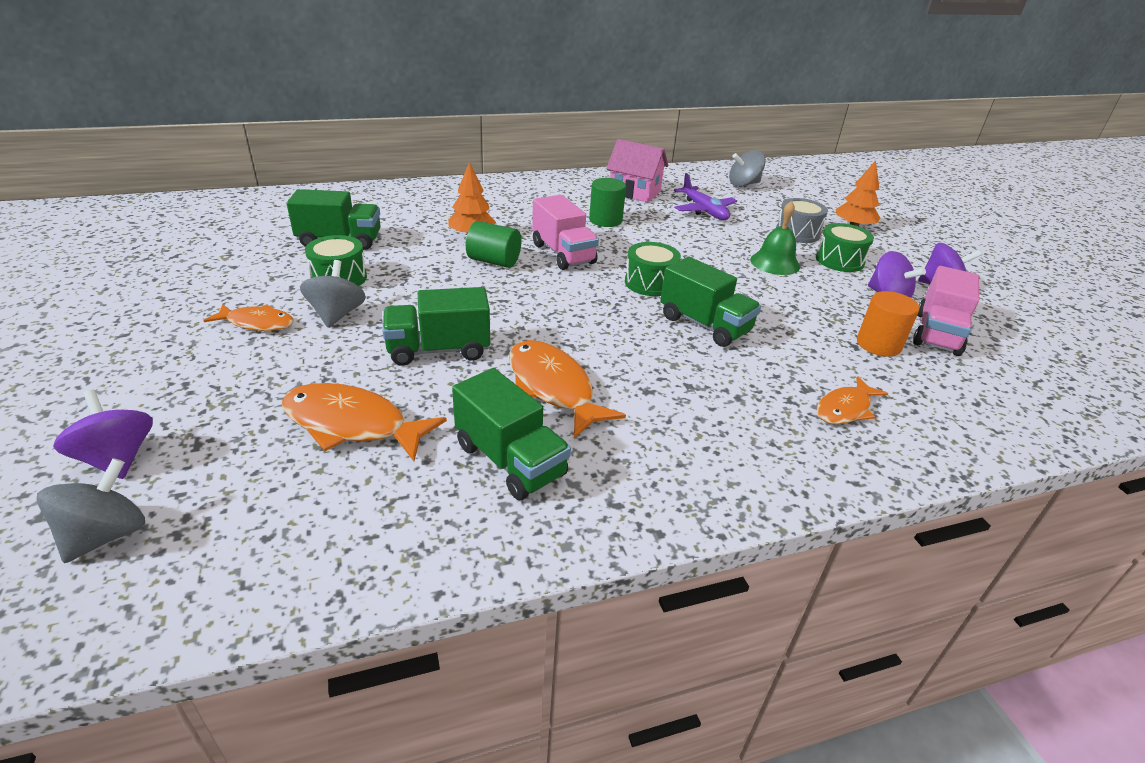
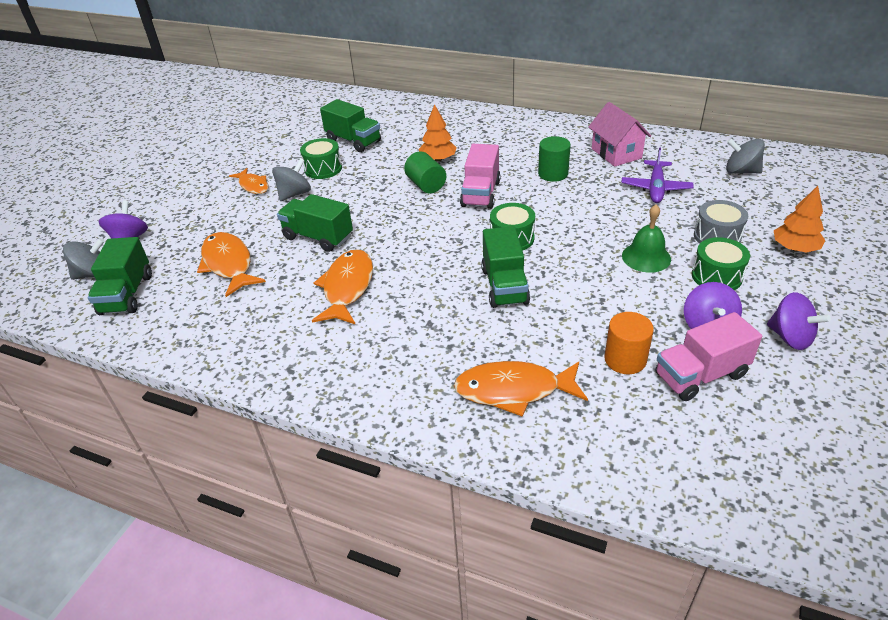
camera: 45 degrees right, 5 degrees up
(510, 460) = (272, 319): green truck -> green truck (127, 294)
(845, 409) = (513, 390): orange fish -> orange fish, size x1.61

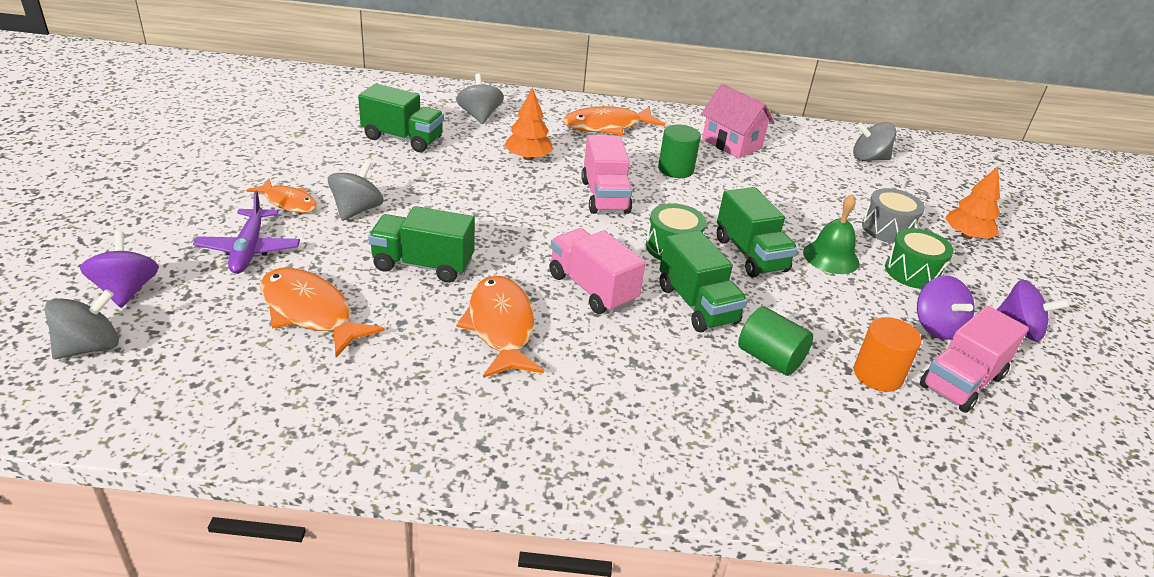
camera: 25 degrees left, 5 degrees down
(127, 294) = (165, 371): green truck -> green truck (750, 255)
(323, 169) = (380, 175): green drum -> none
(419, 124) = (479, 116): none -> grey spinning top
(426, 185) = (531, 189): green cylinder -> green cylinder (770, 358)
(429, 265) = (592, 289): none -> pink truck
(513, 390) = (780, 429): orange fish -> orange fish (607, 126)
(656, 188) = (795, 180): purple plane -> purple plane (249, 249)

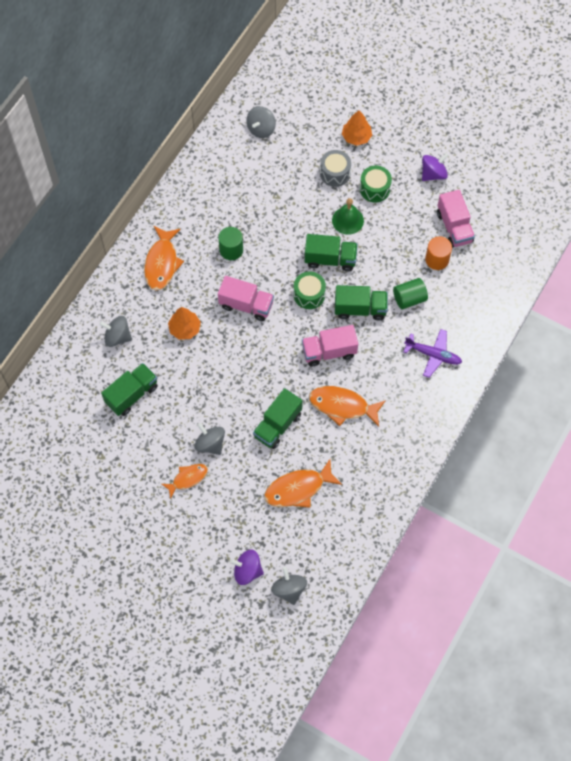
camera: 60 degrees left, 30 degrees up
(249, 249) = (230, 507): purple plane -> purple plane (433, 355)
(731, 144) = (213, 199): pink house -> none
(936, 327) = (417, 210): purple spinning top -> none

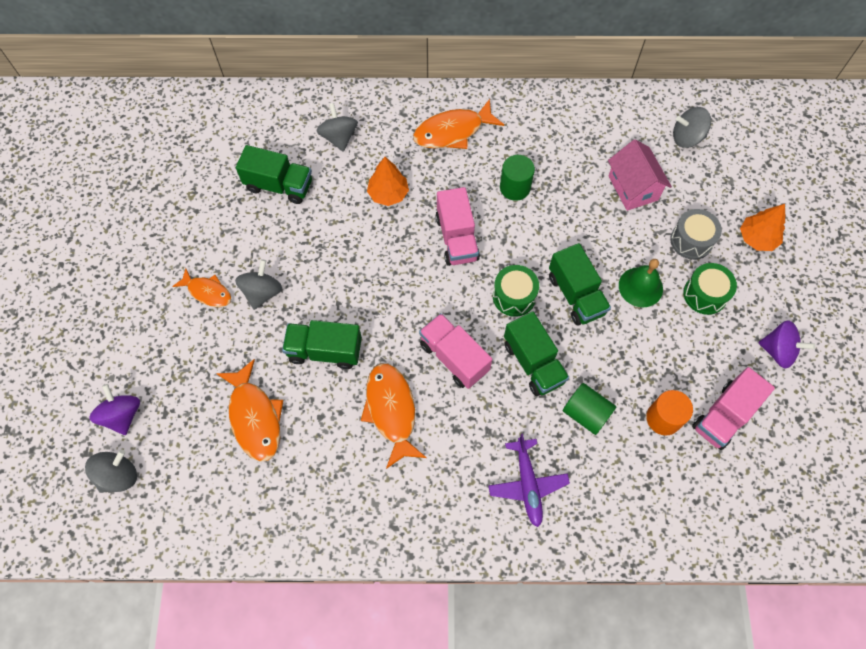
camera: 60 degrees right, 0 degrees up
(277, 182) = (633, 188): none -> pink house
(298, 489) = (255, 417): orange fish -> orange fish turned 150 degrees counterclockwise

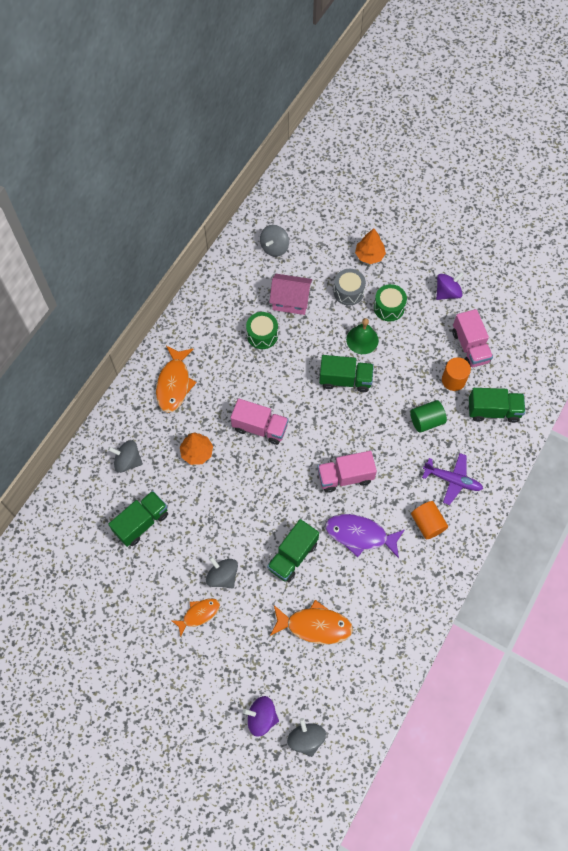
camera: 60 degrees left, 0 degrees up
(391, 411) = (360, 535): orange fish -> purple fish
(452, 482) = (427, 524): none -> orange cylinder
(514, 296) = (324, 416): green drum -> green drum (262, 335)
(515, 187) = (244, 370): green cylinder -> none
(533, 363) = (376, 431): green truck -> green truck (493, 411)

